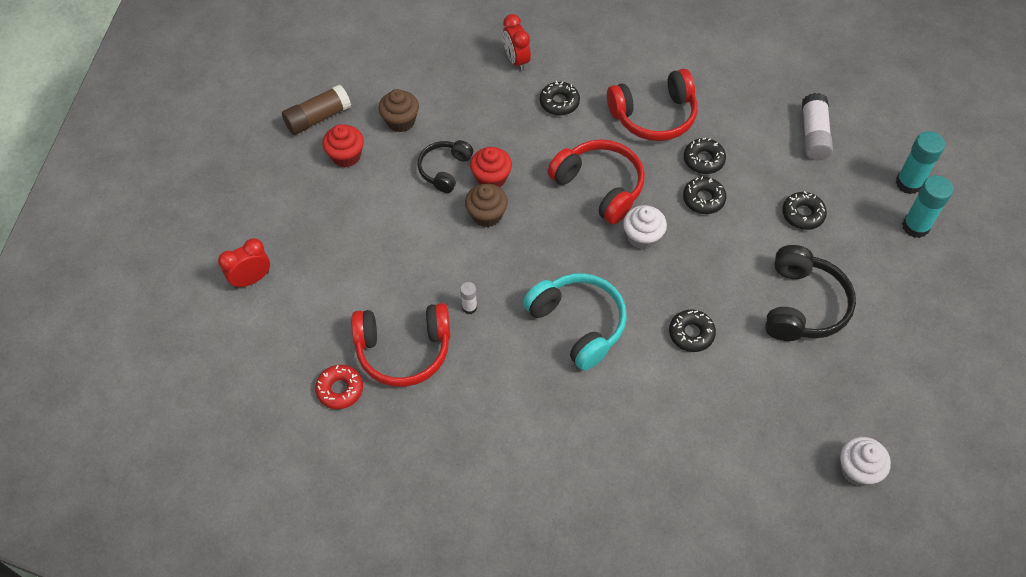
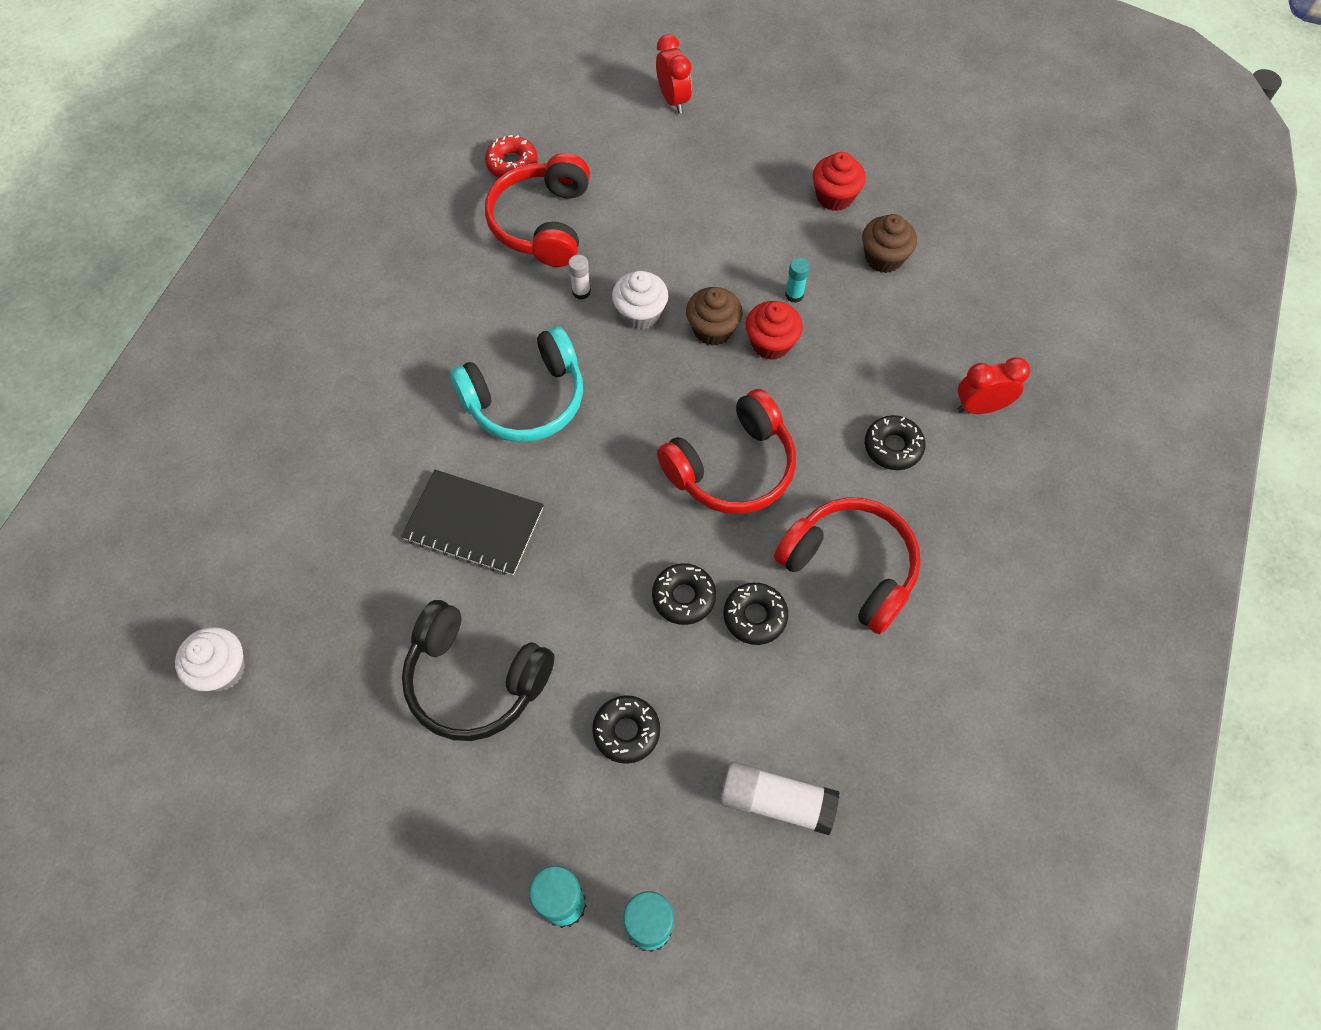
camera: 100 degrees right, 5 degrees up
(318, 118) = (901, 174): brown glue stick -> none
(445, 170) = (794, 295): black headphones -> turquoise glue stick
(642, 237) = (637, 501): white cupcake -> white cupcake (640, 313)
(654, 116) = (850, 568): red headphones -> red headphones turned 135 degrees clockwise
(691, 334) = (474, 524): black donut -> black notebook

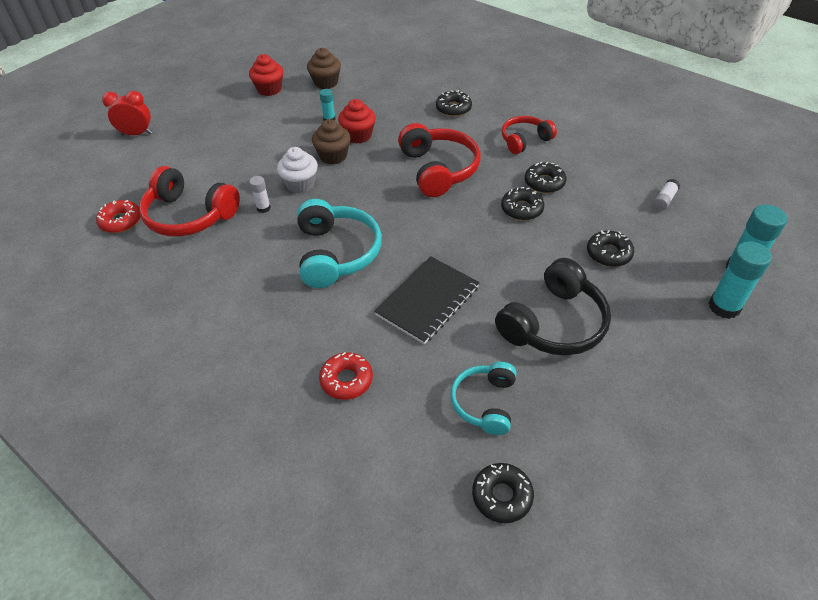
camera: 70 degrees left, 15 degrees down
(222, 669) = (502, 496): white cupcake -> black donut
(336, 626) = (485, 403): none -> turquoise headphones
(337, 476) = (346, 380): none -> red donut
(776, 801) = (664, 200): white glue stick -> white glue stick, size x0.54
(850, 568) = (524, 140): red headphones -> red headphones, size x0.62
(980, 407) = (443, 75): red clock -> none

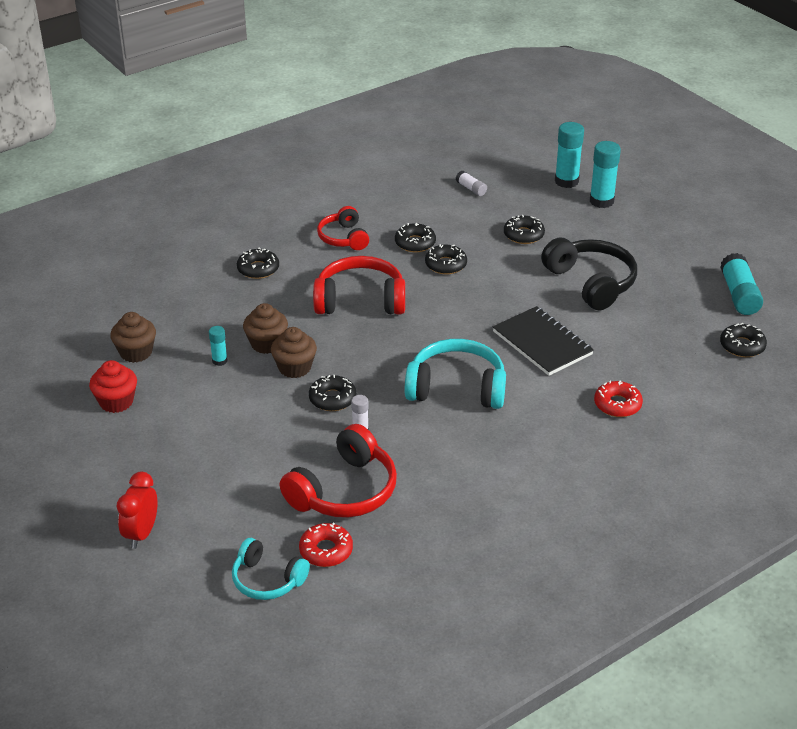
camera: 75 degrees left, 10 degrees down
(300, 184) = (332, 399): white cupcake -> black donut
(358, 135) = (266, 344): red cupcake -> brown cupcake
(485, 403) = (660, 335): turquoise headphones -> turquoise headphones (267, 580)
(613, 480) = (739, 295): none -> turquoise glue stick

